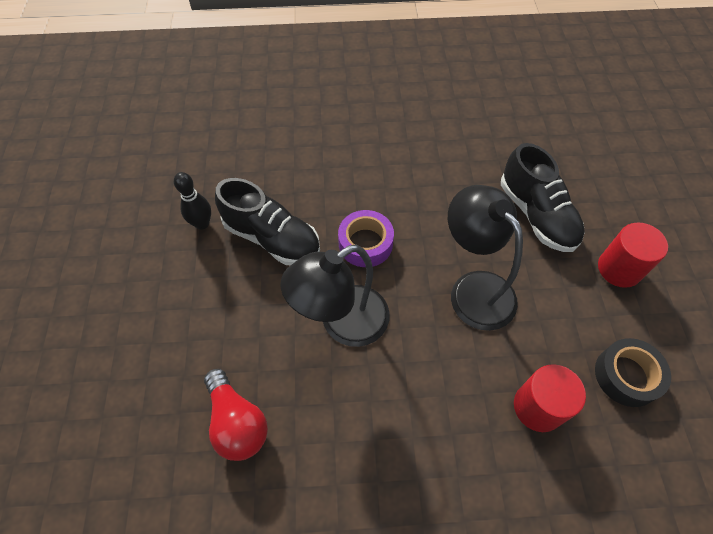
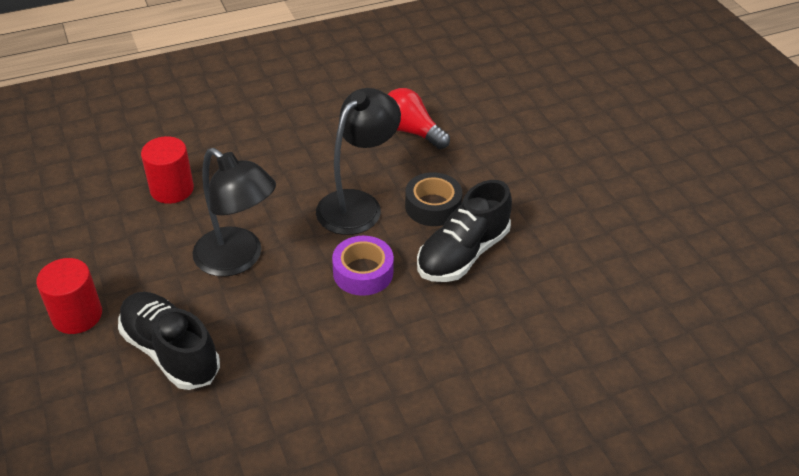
camera: 160 degrees right, 15 degrees down
(202, 223) = (543, 249): black bowling pin -> none
(272, 238) = (463, 253): black shoe -> black shoe turned 60 degrees counterclockwise
(626, 376) = (89, 226): black tape -> black tape (433, 206)

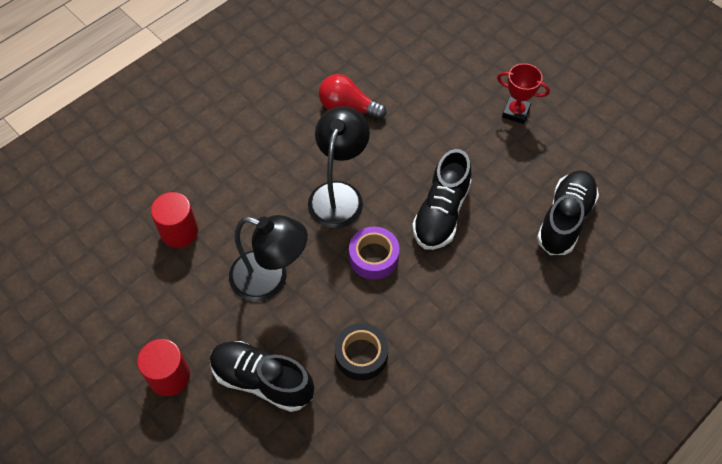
camera: 20 degrees left, 15 degrees up
(433, 206) = (398, 176): black tape -> black tape (361, 355)
(599, 184) = (516, 112): none -> red trophy
(609, 303) = (564, 220): none -> black shoe

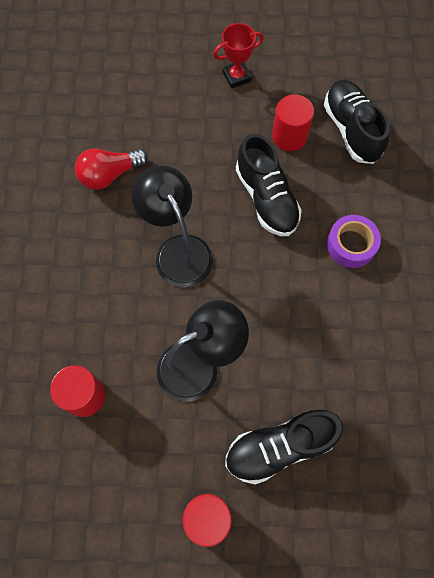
camera: 45 degrees left, 10 degrees up
(361, 355) = (326, 356): black tape -> none
(373, 257) = (255, 275): purple tape -> purple tape (351, 245)
(509, 185) = (289, 136): none -> red cylinder

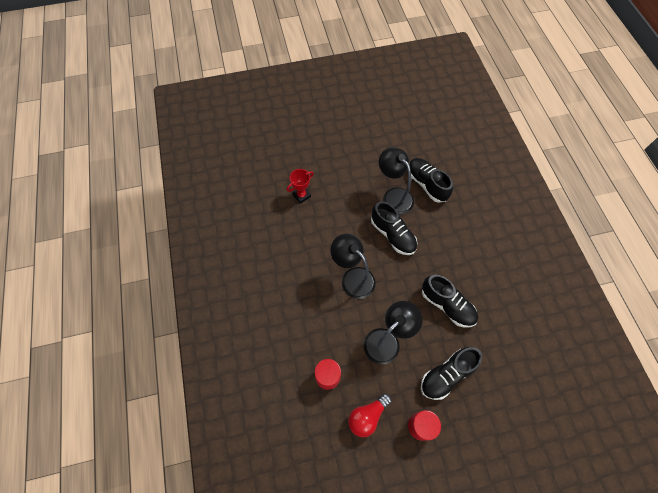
camera: 15 degrees left, 5 degrees down
(109, 175) = (298, 243): red light bulb -> red light bulb (367, 416)
(237, 77) = (352, 168): red trophy -> red trophy (301, 195)
(289, 136) = (393, 196): red cylinder -> black lamp
(318, 334) = (447, 305): none -> black shoe
(351, 245) = (448, 250): purple tape -> none

